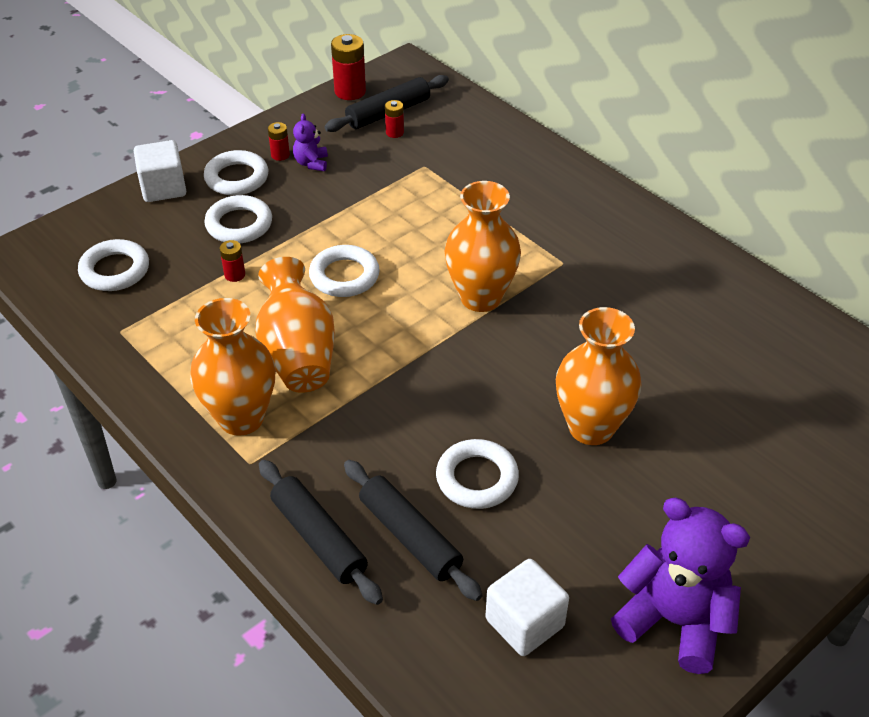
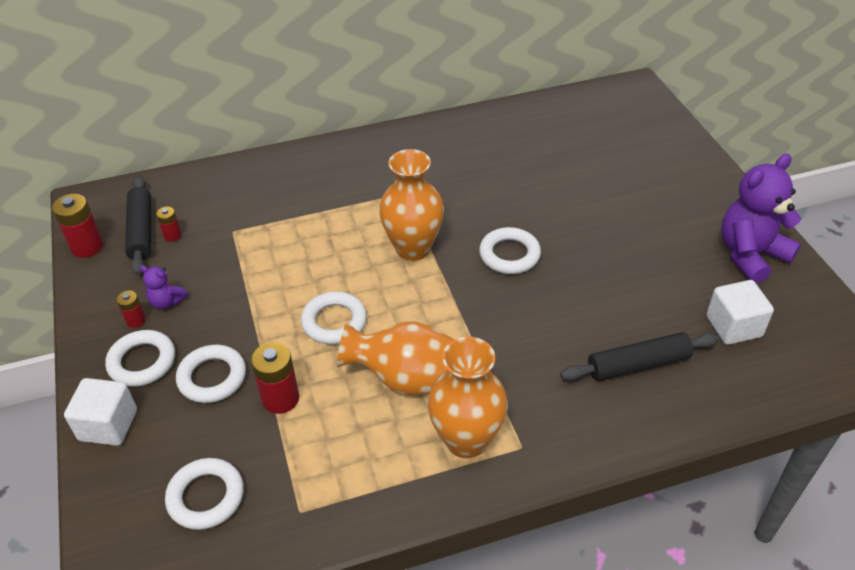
camera: 65 degrees left, 0 degrees up
(234, 275) = (280, 398): red battery -> red battery, size x1.79
(319, 538) = (620, 421): black rolling pin -> none
(477, 478) = (597, 309): white ring -> white ring (509, 255)
(591, 427) = (575, 235): orange vase -> none

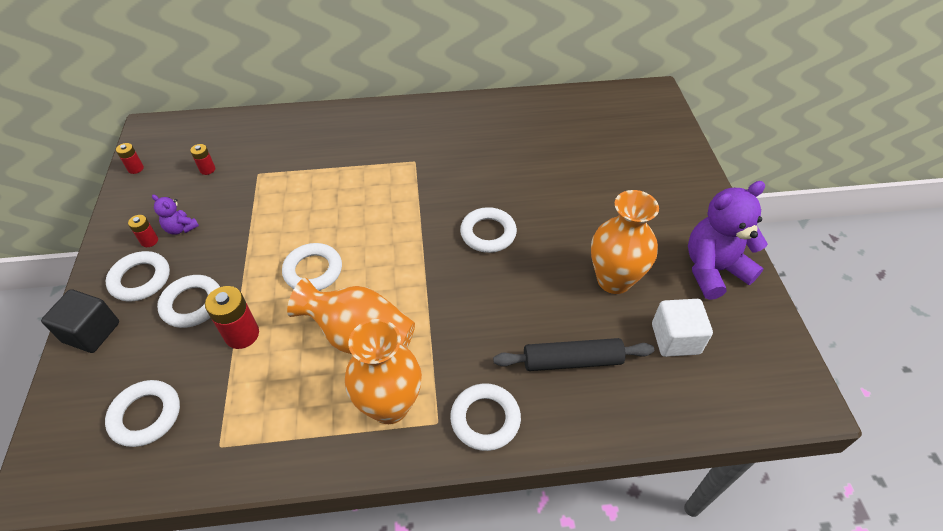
camera: 10 degrees right, 5 degrees up
(87, 247) = (135, 168): red battery -> red battery, size x0.56
(108, 425) = (91, 332): white cube -> black cube
(141, 231) = (184, 162): black rolling pin -> none
(413, 248) = (405, 213): orange vase -> orange vase (614, 280)
(569, 435) = (485, 419): none -> white ring

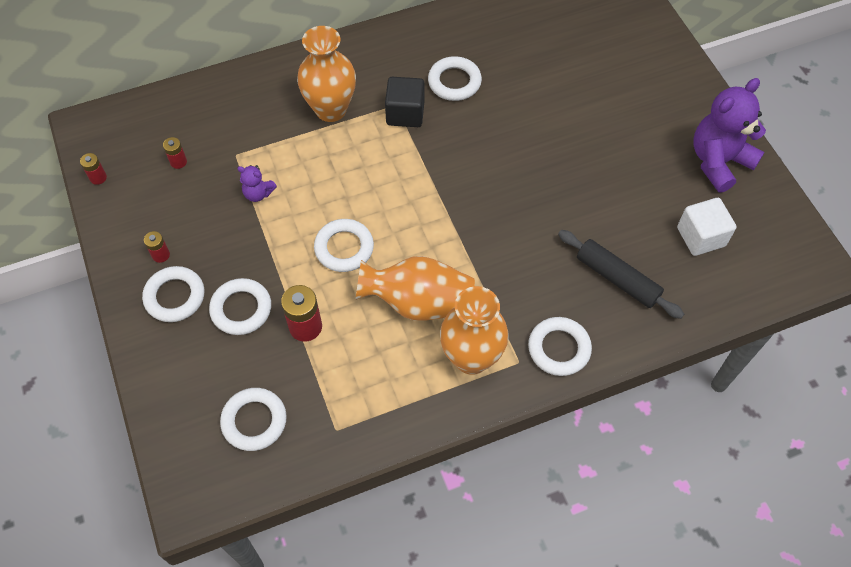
camera: 15 degrees left, 10 degrees up
(91, 332) = (156, 360): black cube -> black cube (405, 113)
(181, 228) = (186, 234): purple teddy bear -> purple teddy bear (258, 193)
(488, 233) = (499, 170): white ring -> white ring (454, 82)
(572, 361) = (617, 279): black rolling pin -> black rolling pin turned 60 degrees clockwise
(614, 280) = (632, 192): orange vase -> orange vase (331, 109)

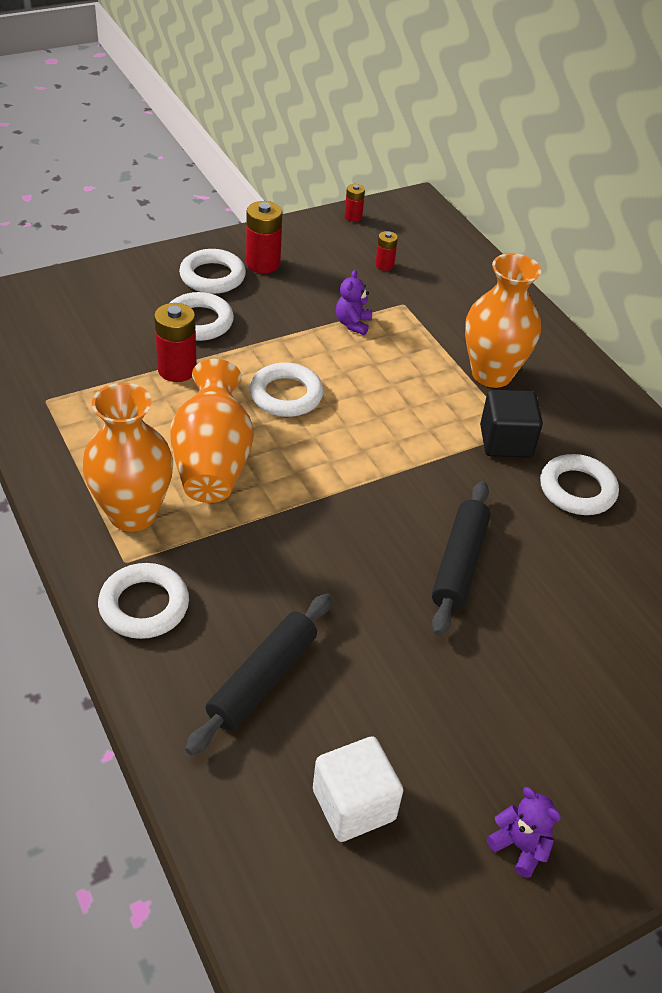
camera: 80 degrees right, 15 degrees down
(161, 255) = (263, 263): red battery -> red battery, size x1.79
(254, 421) = (62, 340): white ring -> none
(520, 159) = (459, 564): none -> black rolling pin
(718, 162) = (520, 846): purple teddy bear -> purple teddy bear, size x0.46

